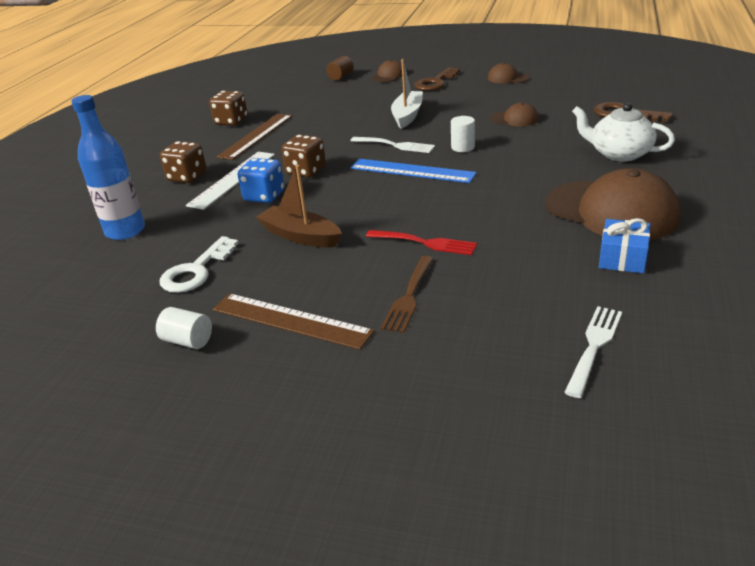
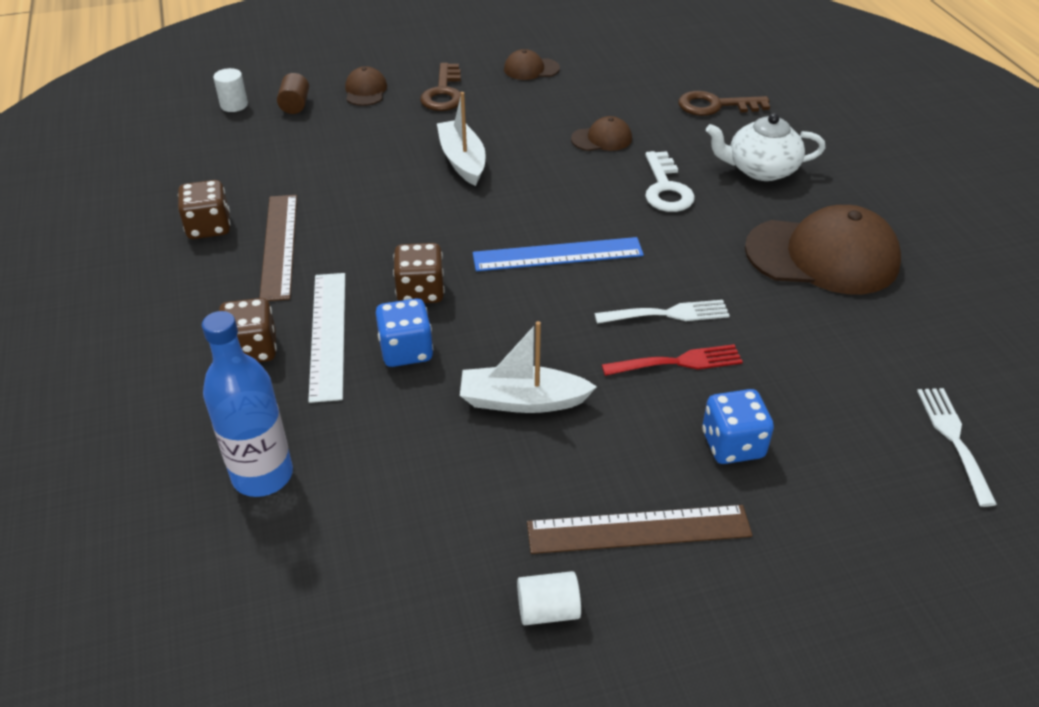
camera: 35 degrees left, 10 degrees up
(196, 271) = (443, 503): white key -> white key (666, 189)
(300, 236) = (522, 401): brown boat -> white boat
(395, 145) = (496, 217): white fork -> white fork (667, 314)
(409, 296) = (732, 445): brown fork -> blue dice
(463, 147) = (583, 200): white cylinder -> white cylinder (234, 105)
(622, 258) = (885, 318): blue gift -> none

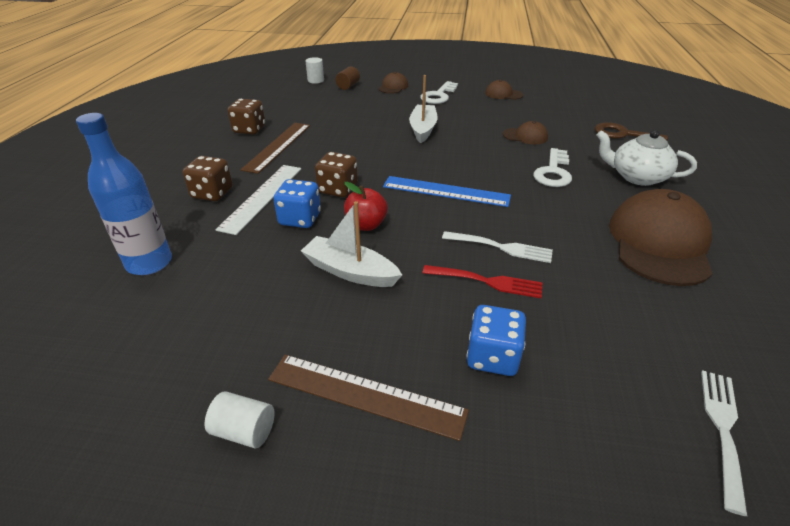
camera: 25 degrees right, 5 degrees down
(443, 93) = (438, 96): brown key -> white key
(495, 333) = (366, 225): none -> red apple
(822, 256) = (659, 243): brown cap -> brown cap turned 105 degrees counterclockwise

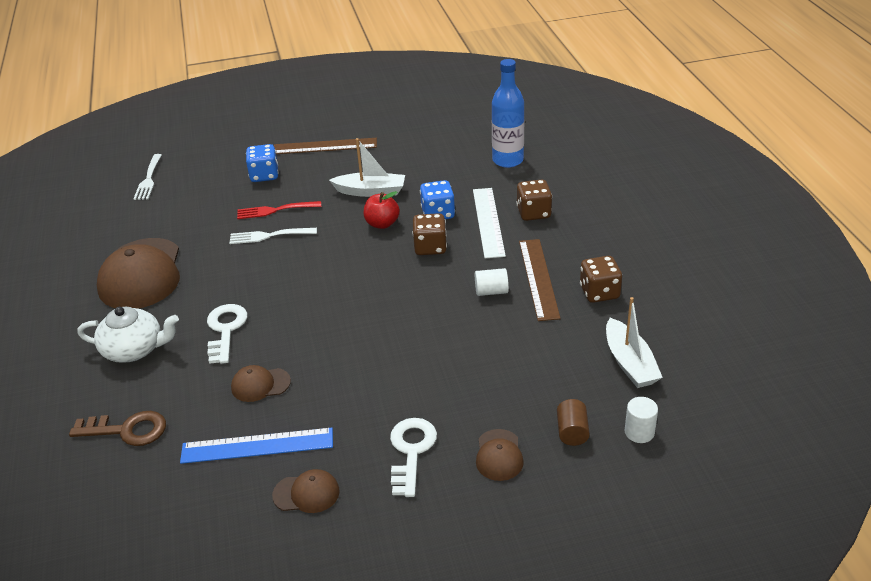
camera: 160 degrees right, 0 degrees up
(244, 431) = (372, 124): white cylinder -> white cylinder (491, 291)
(423, 129) = (395, 358): white boat -> white boat (629, 363)
(446, 191) = (330, 274): blue ruler -> blue ruler (257, 446)

